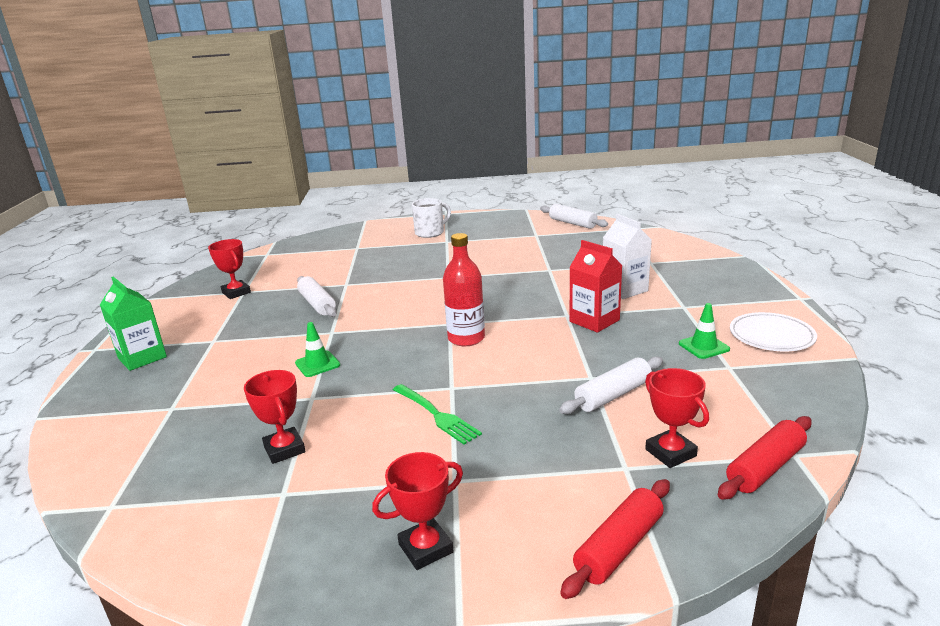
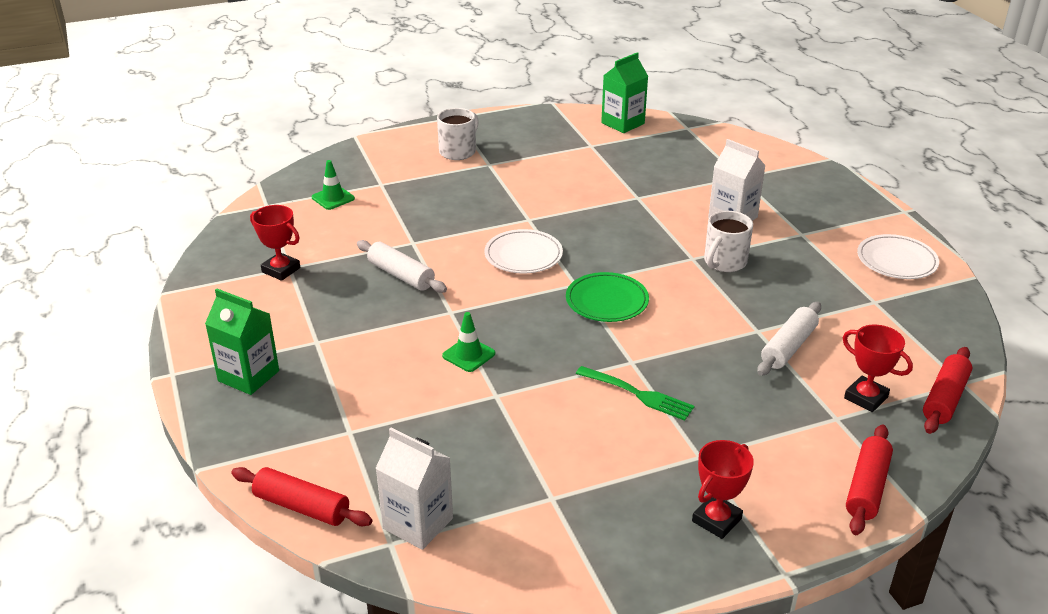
camera: 20 degrees left, 10 degrees up
(76, 461) = (302, 506): none -> red rolling pin
(149, 493) = (418, 523): none -> white carton
(284, 449) = (515, 455): red trophy -> none
(423, 300) = (523, 255): none -> white plate
(466, 338) = (607, 301): red bottle -> green plate
(572, 223) = (623, 123): white rolling pin -> green carton
(594, 321) = (724, 262): red carton -> white mug
(703, 346) = (842, 281): green traffic cone -> green traffic cone (333, 198)

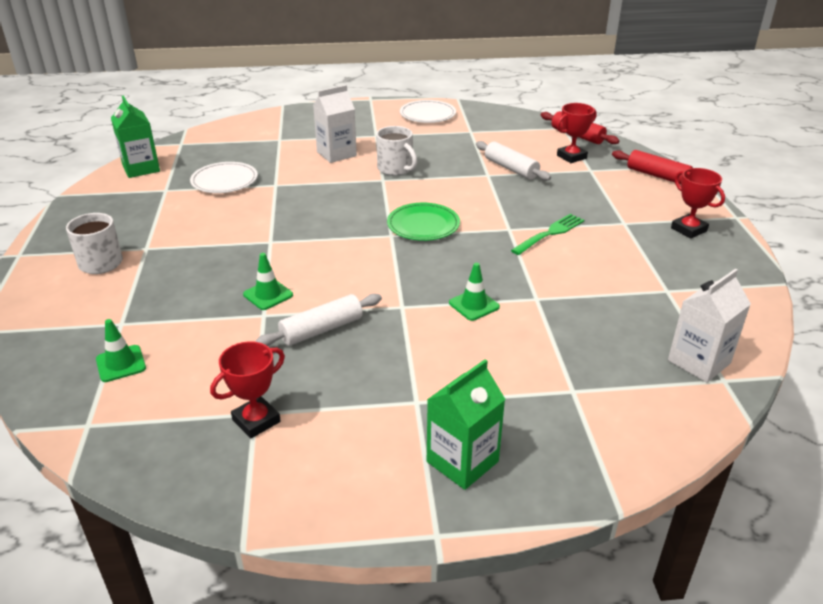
camera: 75 degrees left, 0 degrees up
(302, 506) = (680, 432): red rolling pin -> none
(442, 238) = (268, 295): none -> green traffic cone
(523, 255) = (330, 253): white plate -> white plate (224, 181)

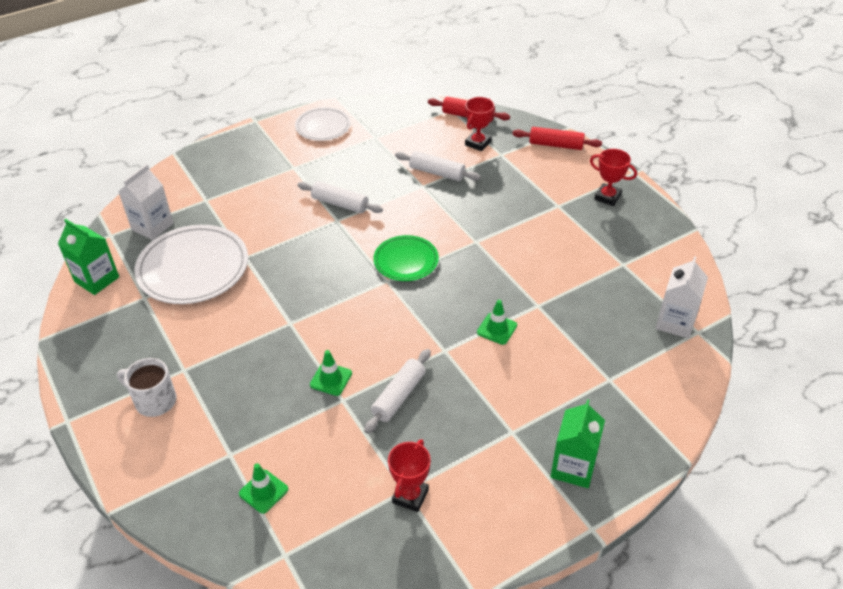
camera: 25 degrees left, 10 degrees up
(224, 181) = (193, 268): white plate -> white plate, size x1.70
(336, 154) = (273, 202): white carton -> white carton (152, 226)
(396, 169) = (340, 204): white mug -> white rolling pin
(550, 234) = (510, 236): green fork -> none

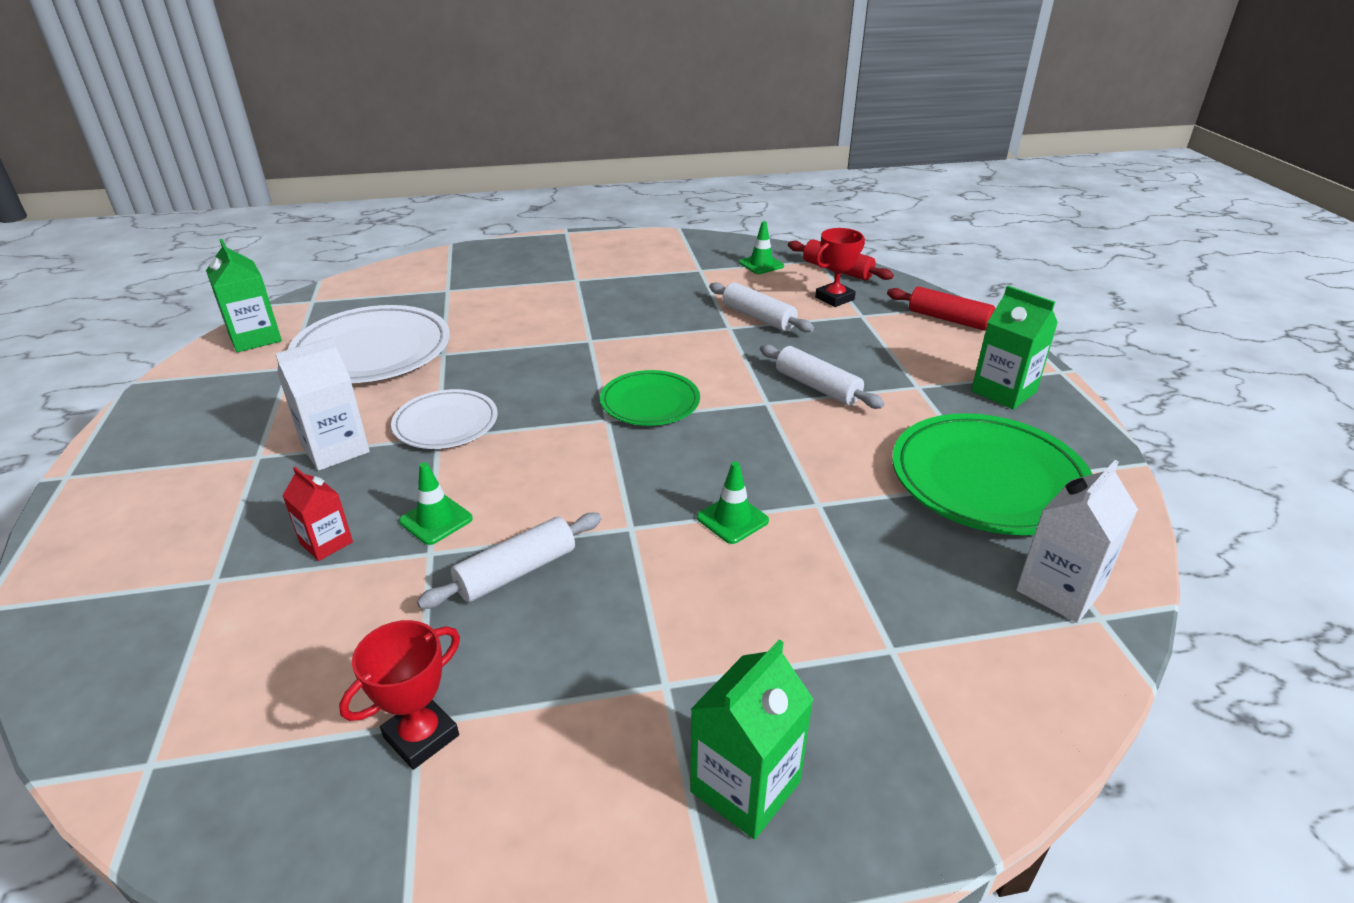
camera: 20 degrees right, 10 degrees down
(152, 226) = (365, 302): white carton -> white carton (335, 449)
(154, 400) = (187, 482): white mug -> none
(263, 491) = (210, 649): green traffic cone -> green traffic cone (761, 264)
(277, 412) = (326, 543): none -> red carton
(323, 126) = (642, 250): white plate -> white plate (446, 424)
(340, 204) = (606, 324): white rolling pin -> white rolling pin (817, 387)
(607, 197) = (1003, 392): red trophy -> green carton
(620, 263) = (988, 480): none -> green plate

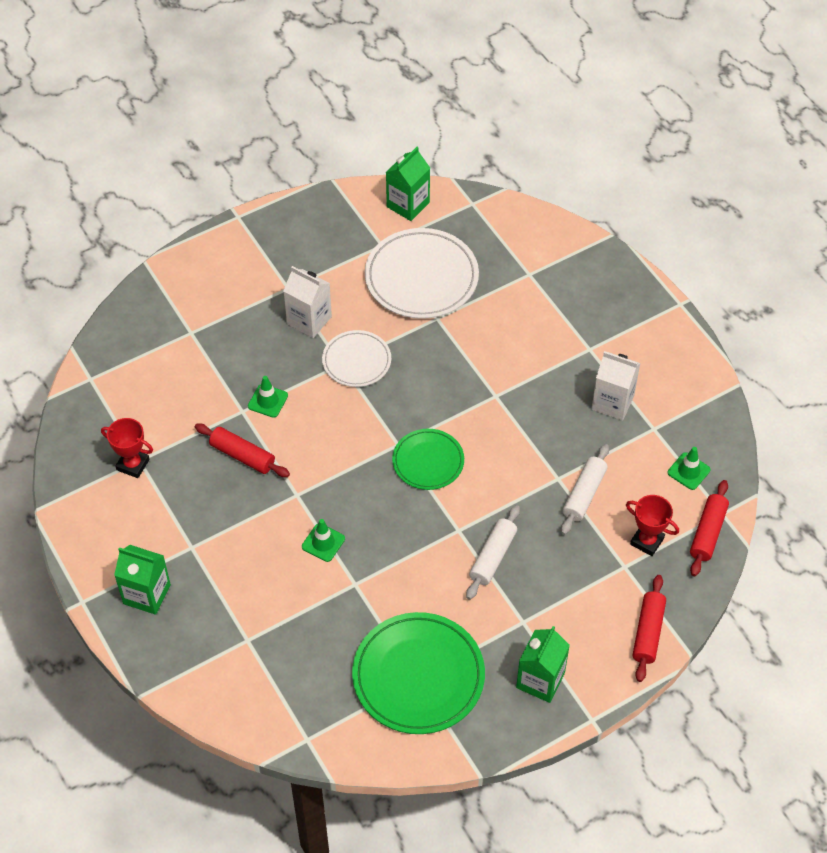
camera: 70 degrees right, 20 degrees up
(326, 543) = (232, 362): red carton -> none
(516, 572) = (242, 456): white rolling pin -> red rolling pin
(1059, 590) = (322, 718): white carton -> white carton (612, 402)

